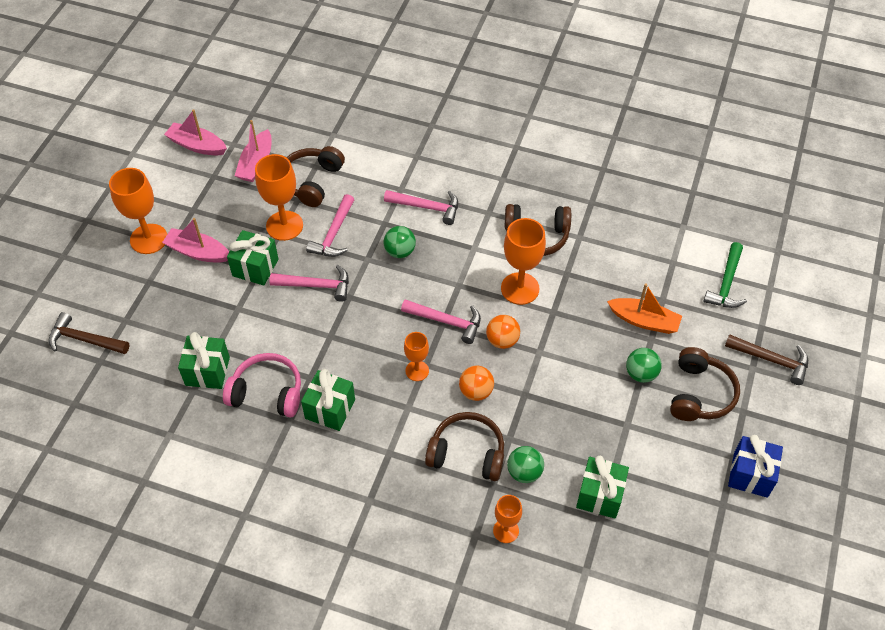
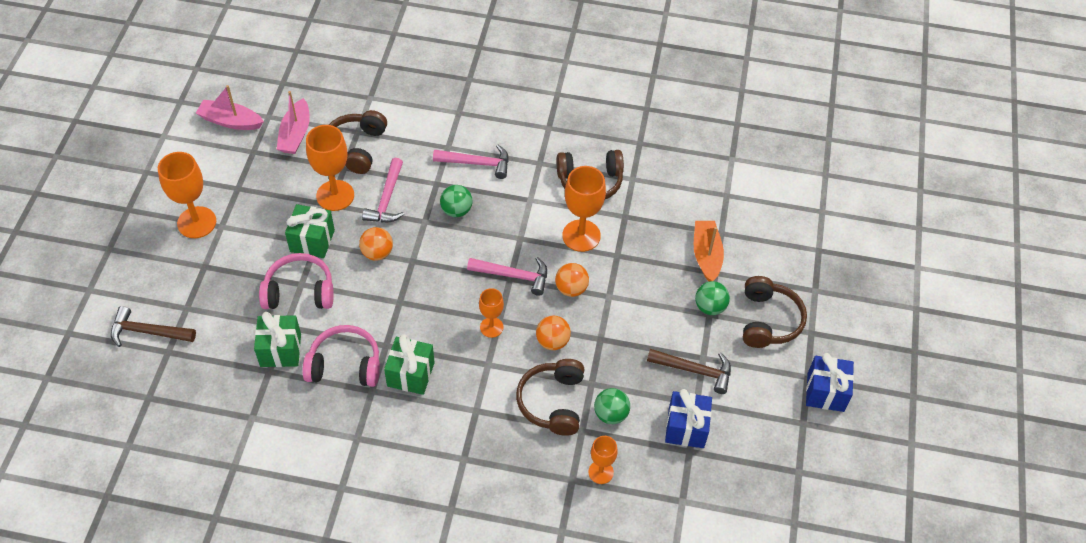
camera: 10 degrees left, 0 degrees up
(198, 252) = (250, 231): pink boat -> none
(235, 315) = (299, 291): none -> pink headphones
(316, 285) = (377, 253): pink hammer -> orange ball
(467, 453) = (552, 402): brown headphones -> brown headphones turned 90 degrees counterclockwise
(599, 495) = (686, 428): green gift -> blue gift
(644, 321) = (706, 255): orange boat -> orange boat turned 105 degrees counterclockwise
(726, 283) = (780, 211): green hammer -> none
(771, 360) = (832, 281): brown hammer -> brown hammer (694, 370)

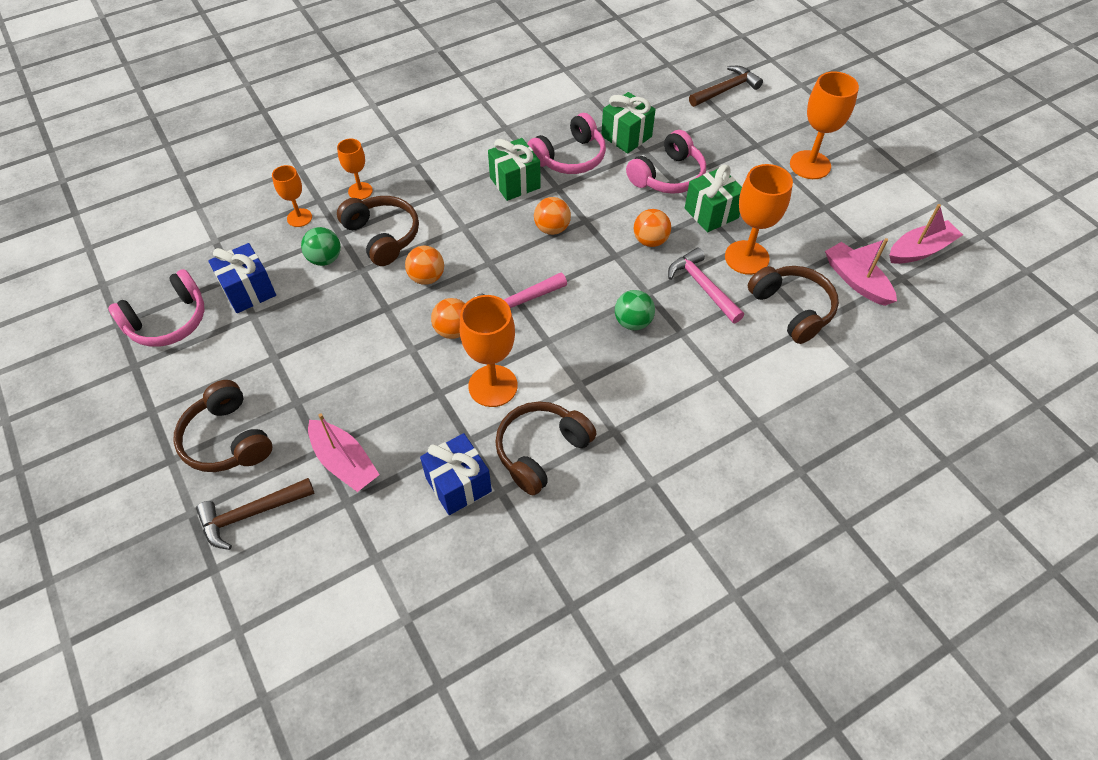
camera: 140 degrees right, 0 degrees up
(429, 313) = (552, 228): none -> orange ball
(477, 163) = (671, 381): pink hammer -> none
(491, 327) = (490, 253): orange goblet -> orange goblet (360, 191)
(694, 370) = (274, 340): brown hammer -> brown hammer (251, 514)
(706, 255) = (344, 462): orange boat -> pink boat
(710, 307) = (301, 409): green ball -> none
(760, 445) = (168, 321): none -> pink headphones
(825, 392) = (124, 409): blue gift -> blue gift (458, 485)

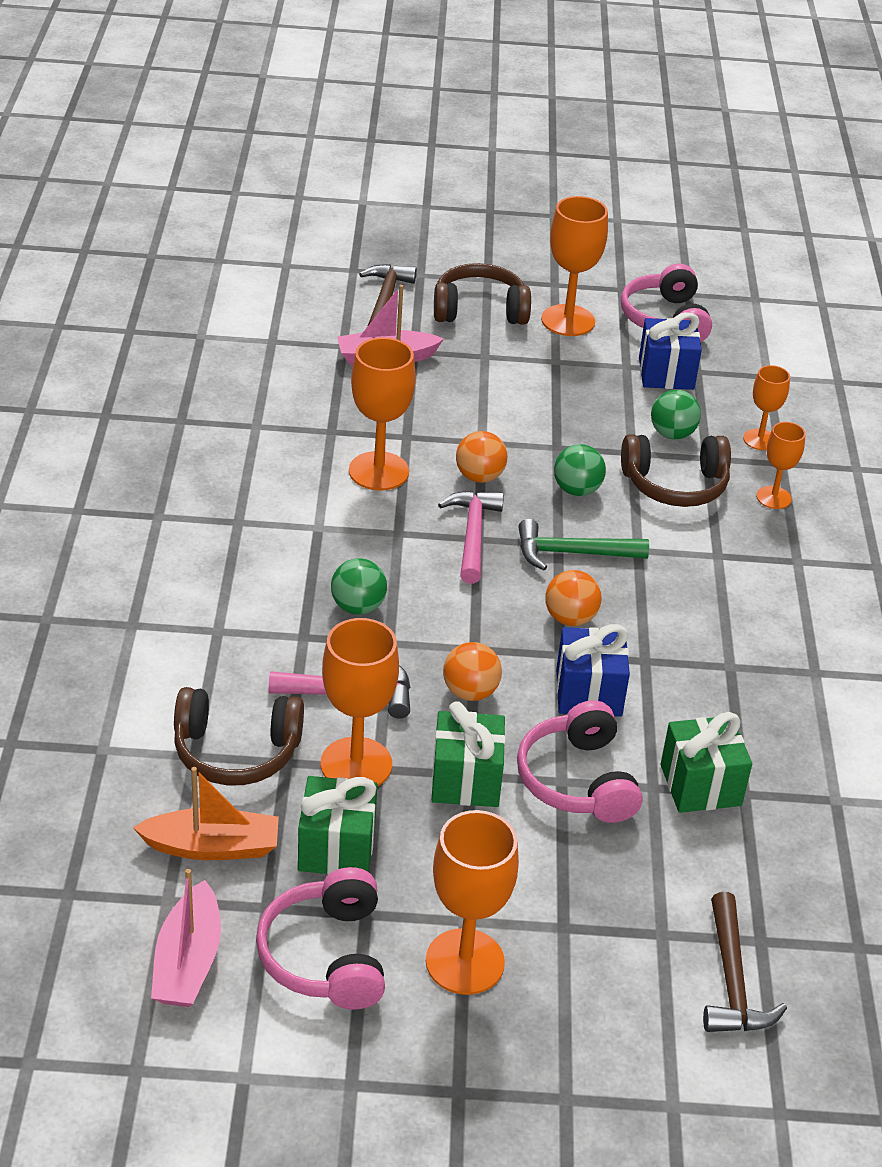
camera: 120 degrees right, 15 degrees down
(207, 376) = (568, 320): none -> orange goblet
(427, 277) = (577, 490): orange ball -> green ball
(458, 485) = (290, 406): blue gift -> blue gift (588, 693)
(493, 252) = (572, 553): none -> green hammer
(515, 183) = (686, 627): green gift -> green gift (336, 848)
(541, 451) = (269, 467): brown headphones -> none
(570, 157) = (698, 702): pink headphones -> pink headphones (326, 955)
(856, 281) = (212, 846): pink boat -> orange boat

